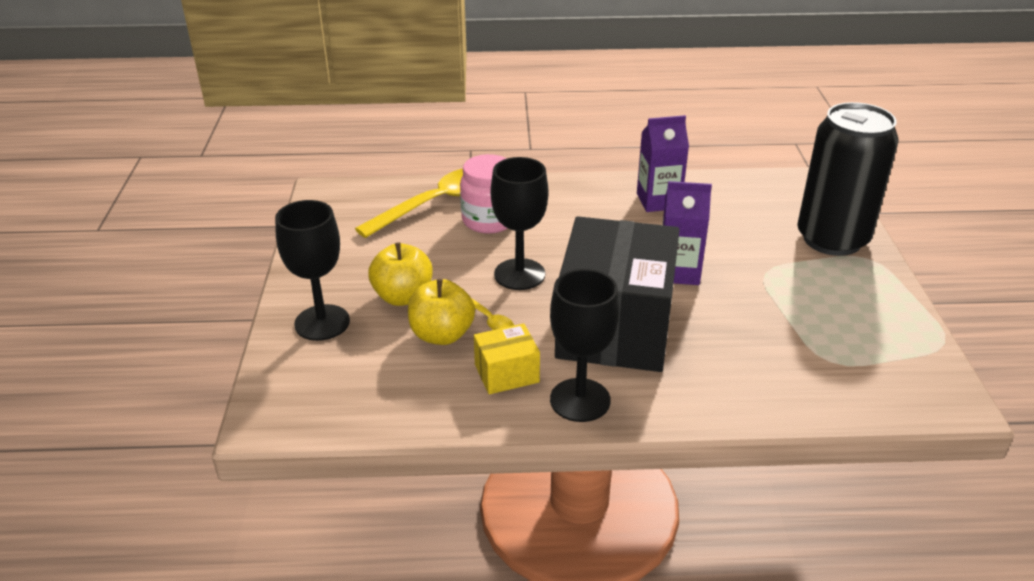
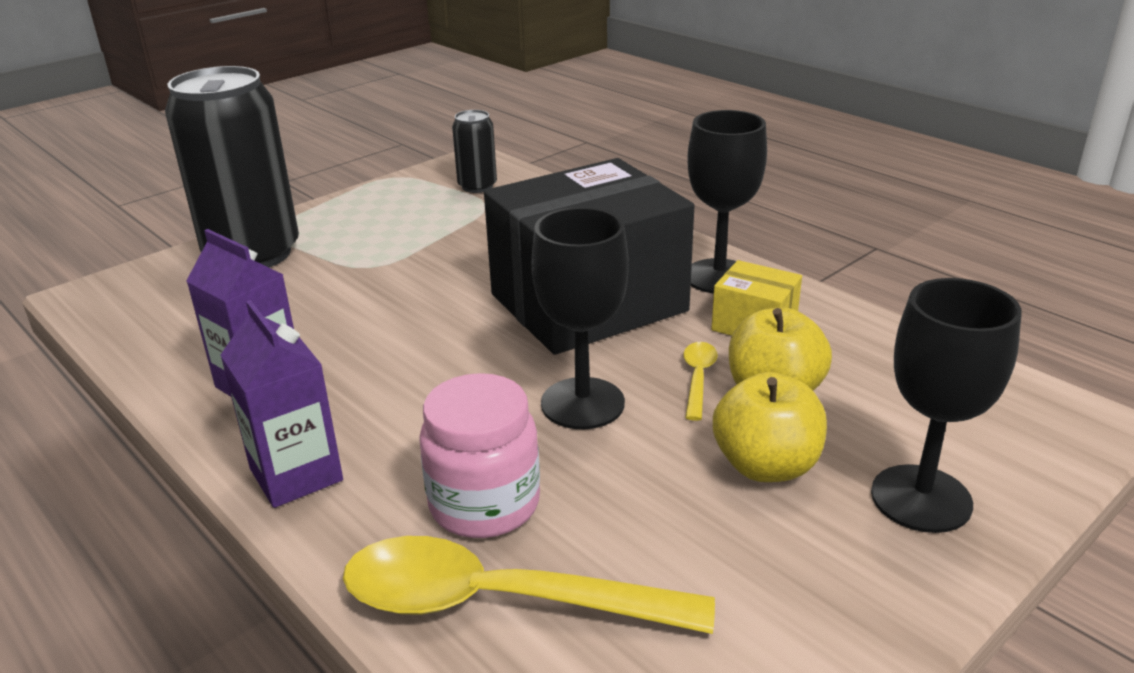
camera: 130 degrees left, 5 degrees down
(678, 272) = (432, 308): purple carton -> purple carton (296, 475)
(878, 374) = (477, 186): none -> black can

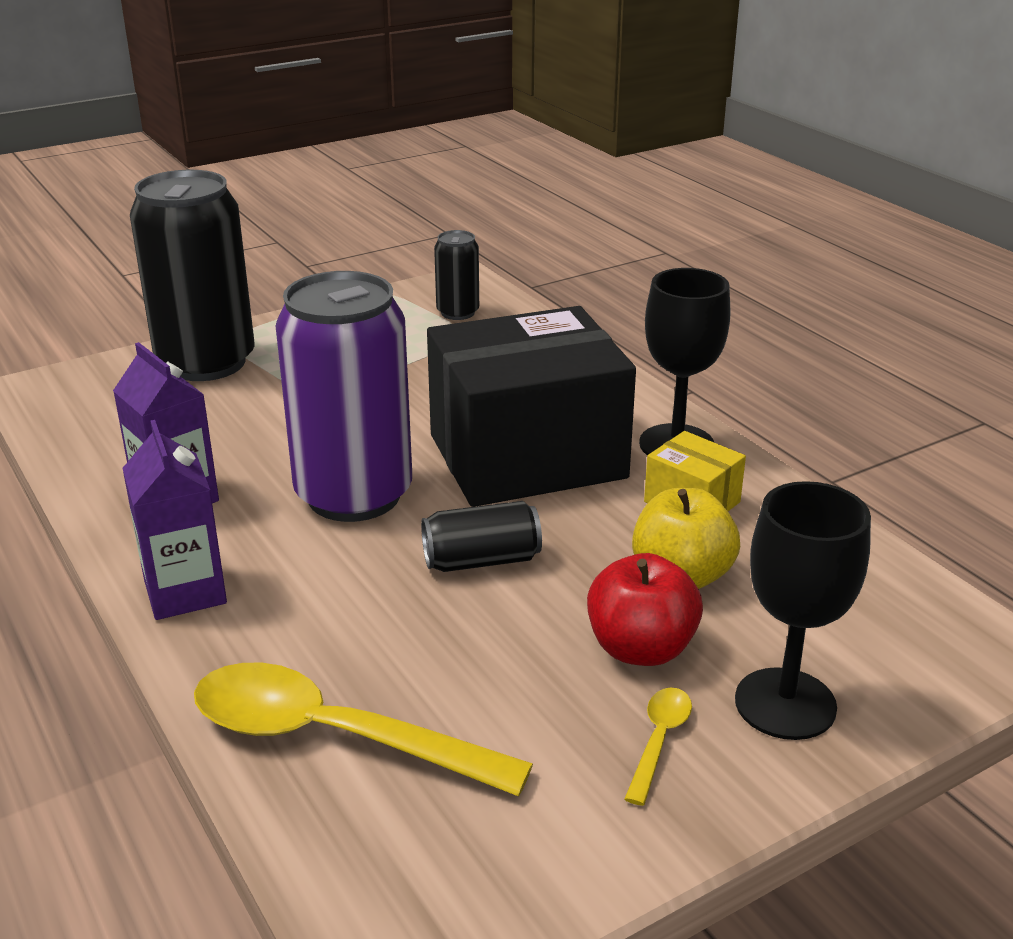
camera: 10 degrees right, 0 degrees up
(437, 358) = (354, 495): none -> purple can
(484, 504) = (351, 646): pink jar -> none
(582, 403) = (481, 560): black goblet -> black can
(698, 378) = (609, 551): yellow spoon -> yellow spoon (659, 741)
(766, 466) = (641, 649): yellow apple -> red apple

